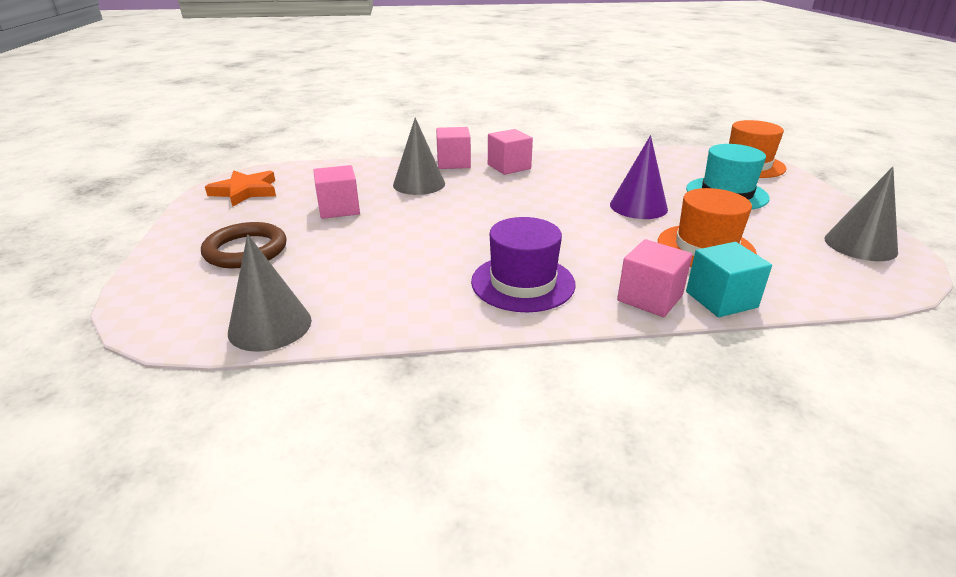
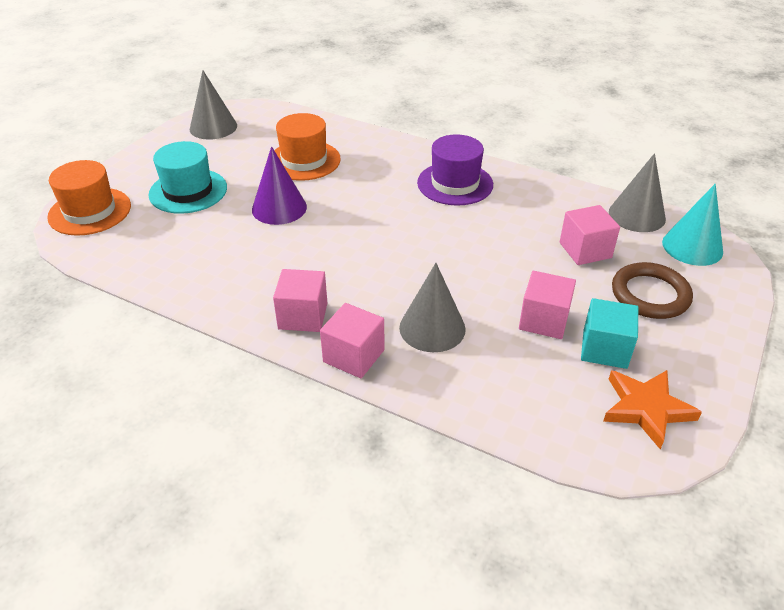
camera: 145 degrees left, 10 degrees up
(192, 310) = (692, 247): none -> turquoise cone
(650, 298) = (394, 149): pink cube -> pink cube (585, 250)
(721, 299) = (358, 134): turquoise cube -> turquoise cube (604, 349)

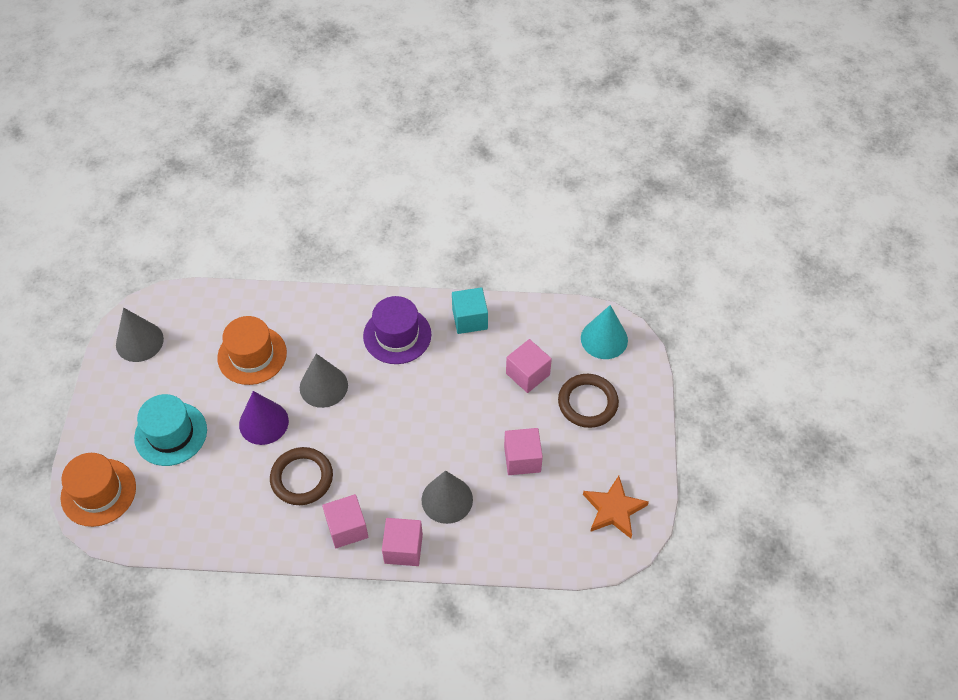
camera: 25 degrees left, 15 degrees up
(285, 260) = (302, 478): none -> brown ring
(604, 349) = (572, 468): turquoise cube -> turquoise cube (470, 319)
(637, 215) = (554, 318): grey cone -> grey cone (323, 386)

